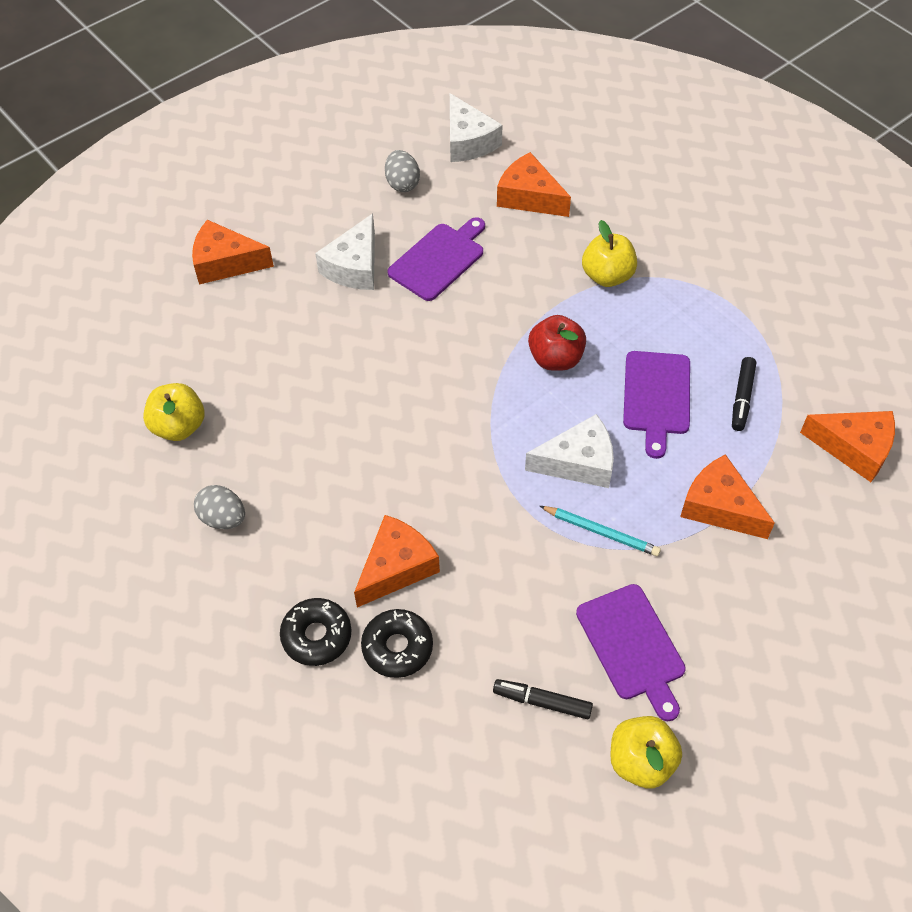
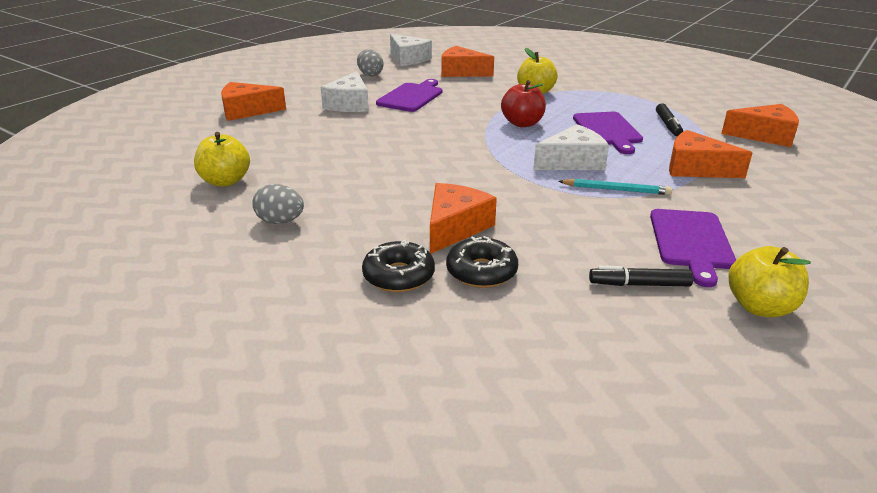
camera: 15 degrees left, 25 degrees down
(632, 646) = (691, 242): purple cutting board -> purple cutting board turned 45 degrees clockwise

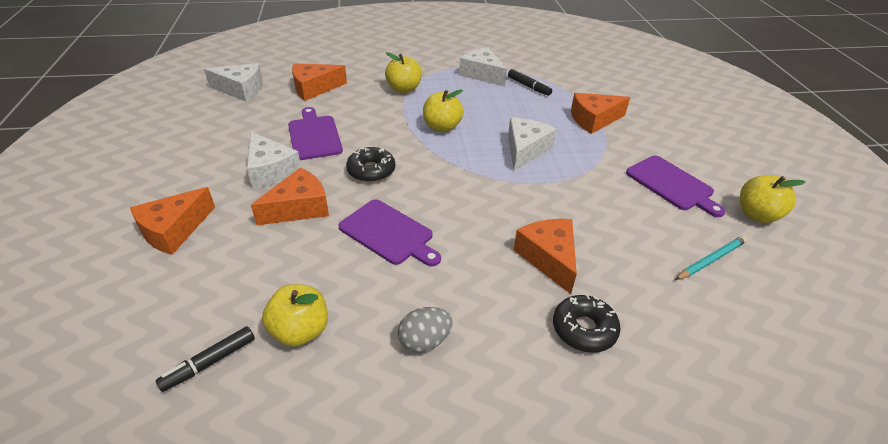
camera: 45 degrees left, 10 degrees up
(370, 74) = (233, 124): grey egg -> none
(481, 272) = (619, 287): black donut -> black donut (371, 171)
(522, 123) = (442, 127): red apple -> yellow apple
(608, 130) = (503, 108): purple cutting board -> purple cutting board (389, 233)
(616, 190) = (582, 162): turquoise pencil -> turquoise pencil (711, 260)
(633, 104) = (482, 74): none -> white cheese
(639, 284) = (697, 236): black marker -> black marker (209, 363)
(764, 136) = (586, 73): orange cheese -> orange cheese (299, 208)

